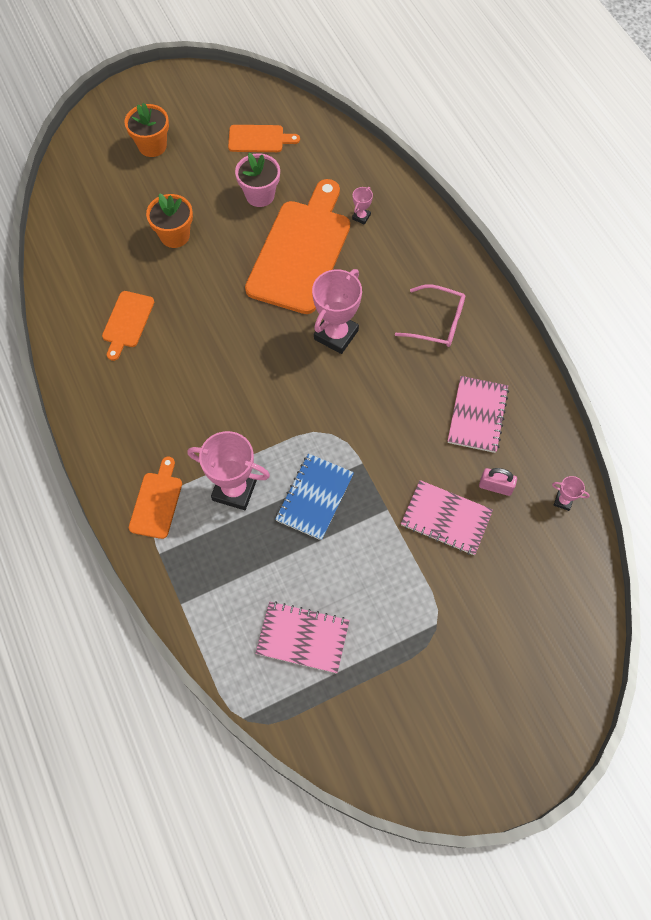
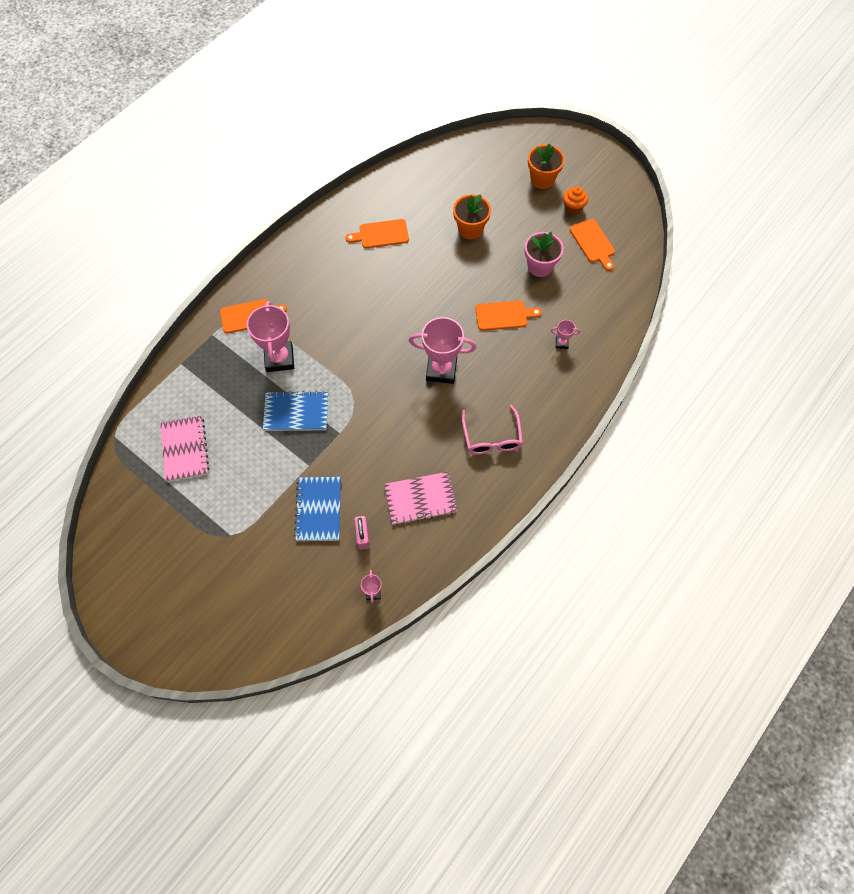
camera: 65 degrees right, 0 degrees up
(205, 136) = (573, 207): none -> orange cupcake
(301, 251) = (504, 315): orange cutting board -> orange cutting board, size x0.48
(446, 519) = (318, 509): pink notebook -> blue notebook

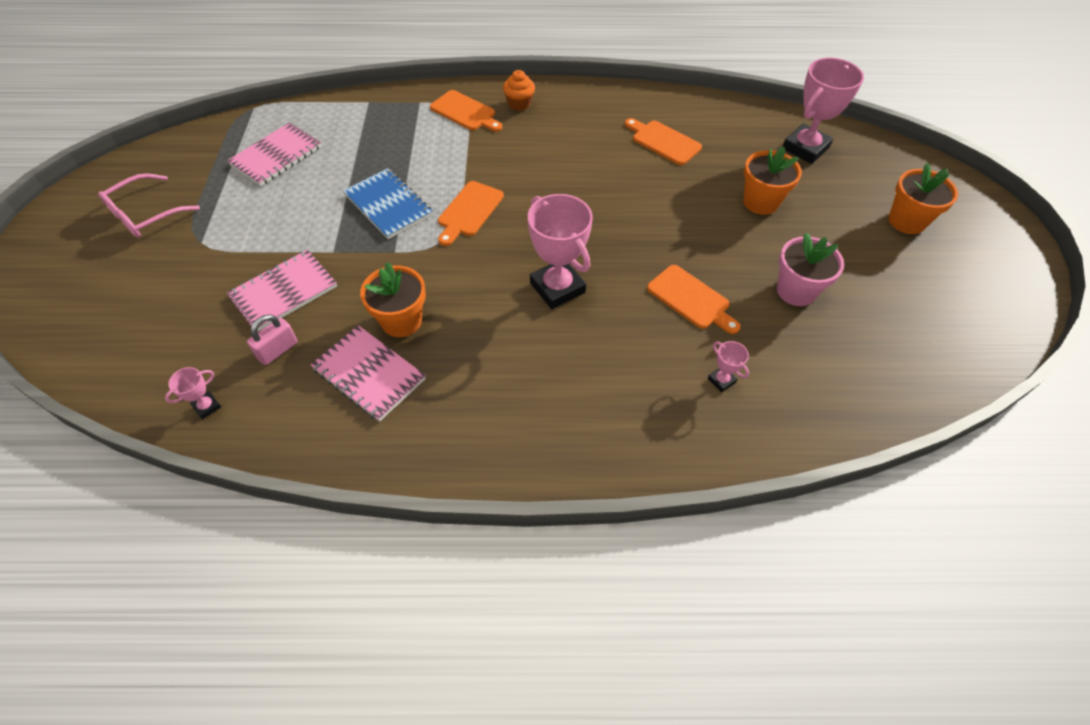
camera: 50 degrees right, 10 degrees down
(279, 358) = (439, 158): pink trophy -> pink trophy (805, 148)
(318, 509) = (284, 292): blue notebook -> pink notebook
(396, 461) = (401, 321): none -> orange flower pot
(492, 437) = (515, 392): pink glasses -> pink glasses (145, 215)
(573, 207) = (913, 271): orange cupcake -> orange cupcake (519, 104)
(593, 243) = (896, 322): orange cutting board -> orange cutting board (469, 211)

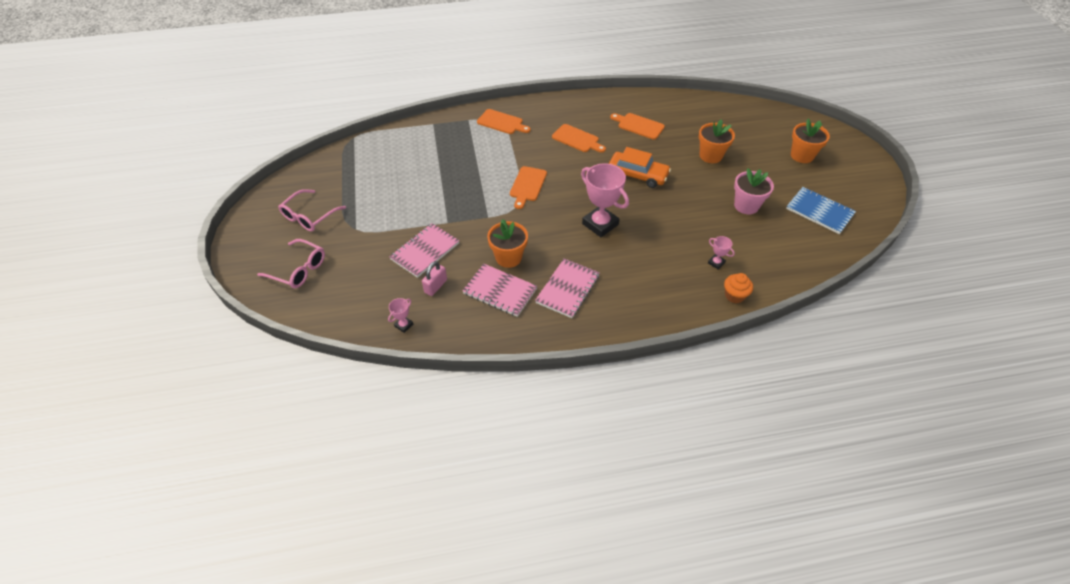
camera: 10 degrees left, 5 degrees down
(97, 293) = (299, 270): none -> pink glasses
(277, 156) = (384, 167): pink notebook -> pink notebook (568, 289)
(388, 205) = (473, 189): blue notebook -> blue notebook (819, 211)
(519, 104) = (536, 113): orange cupcake -> orange cupcake (734, 295)
(639, 217) = (637, 175): none -> orange car
(691, 299) = (684, 219): orange cutting board -> orange cutting board (577, 139)
(805, 148) = (729, 119): pink trophy -> none

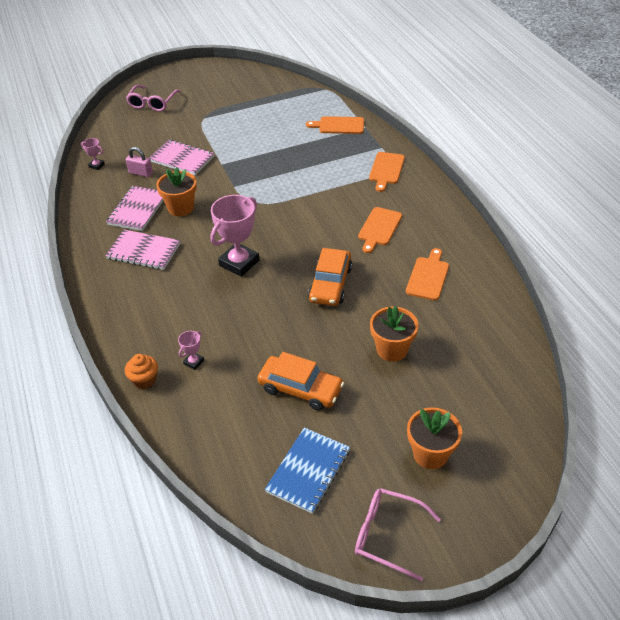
camera: 80 degrees right, 5 degrees down
(309, 216) = (213, 93): pink glasses -> pink glasses (387, 535)
(527, 185) = (287, 204): orange cutting board -> orange cutting board (339, 125)
(746, 206) = (300, 389): pink flower pot -> orange car

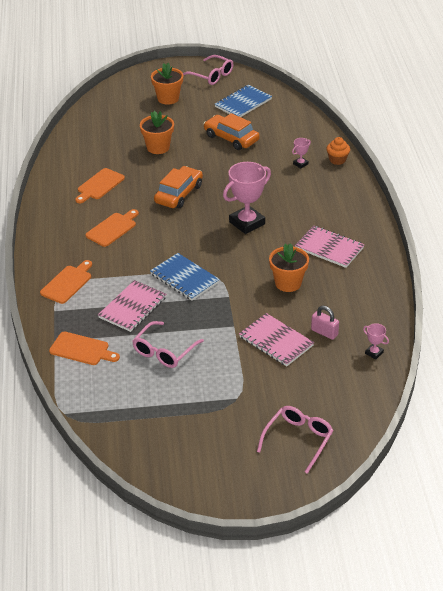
camera: 165 degrees left, 5 degrees down
(137, 210) = (331, 290): pink notebook -> pink notebook (132, 307)
(272, 136) = (164, 351): none -> pink glasses
(281, 194) = (184, 278): none -> blue notebook

